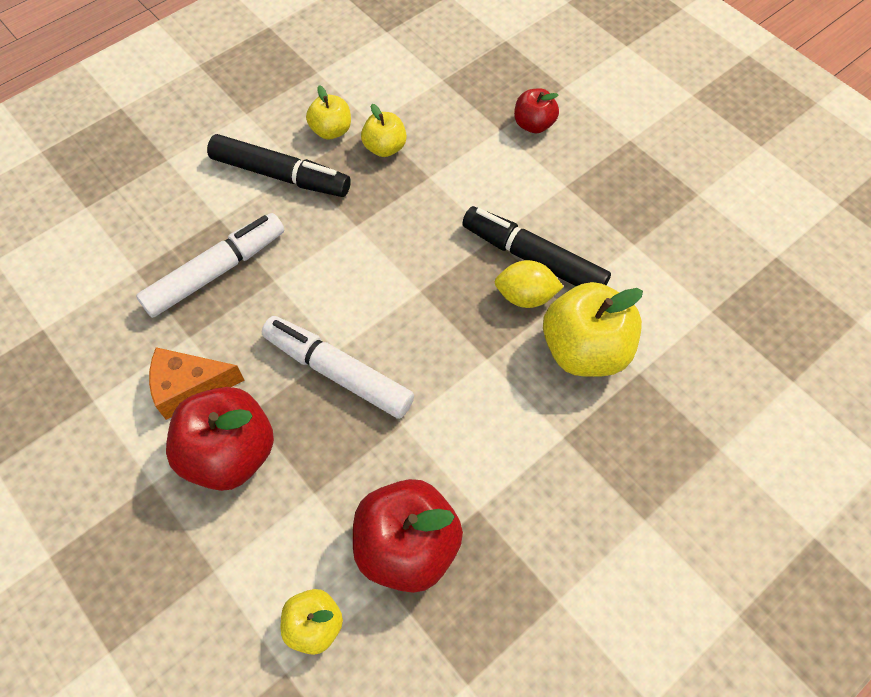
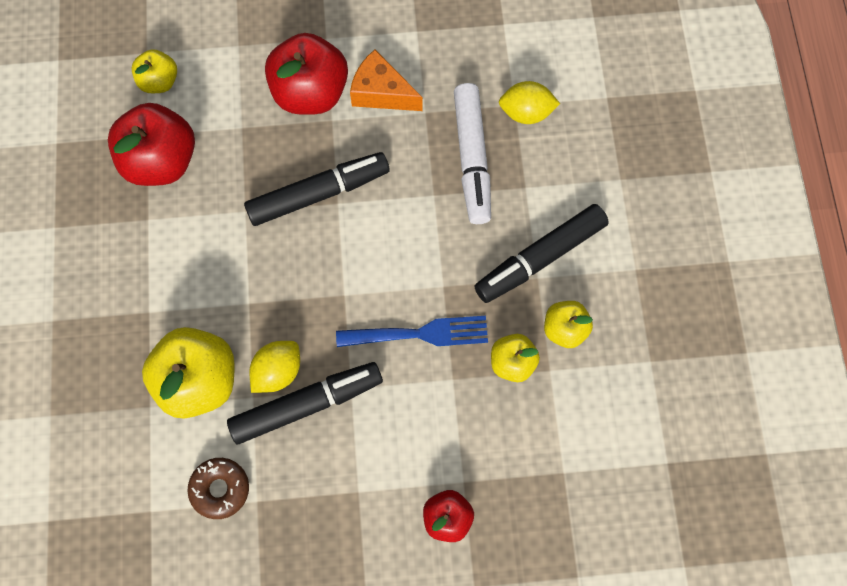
camera: 125 degrees right, 10 degrees up
(139, 257) = (526, 112): none -> yellow lemon
(189, 387) = (381, 93): orange cheese -> orange cheese turned 90 degrees counterclockwise
(338, 372) = (318, 194): white marker -> black marker
(410, 218) = (419, 334): none -> blue fork
(649, 274) = (220, 489): none -> brown donut

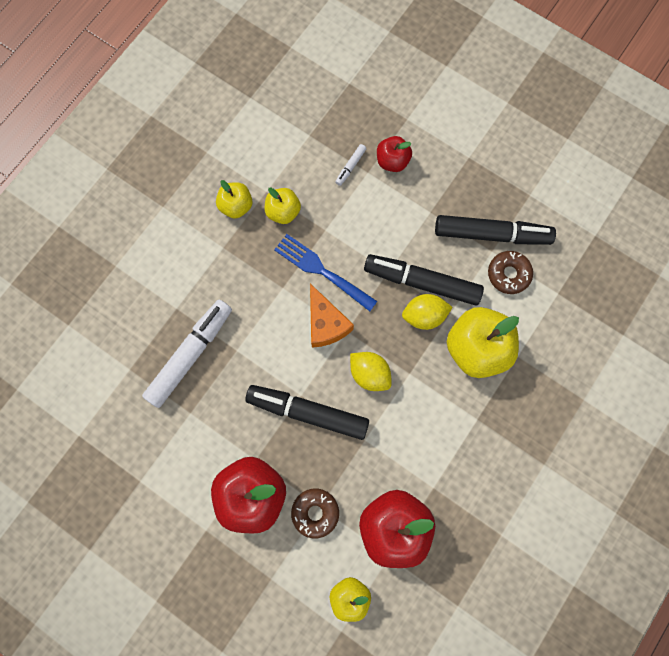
camera: 140 degrees left, 5 degrees up
(242, 120) = (315, 512): none -> brown donut
(381, 93) = (205, 452): orange cheese -> orange cheese (326, 323)
(487, 472) = (350, 167): none -> white marker
(526, 112) = (127, 357): yellow lemon -> yellow lemon (369, 373)
(540, 258) = (210, 257): black marker -> black marker (491, 234)

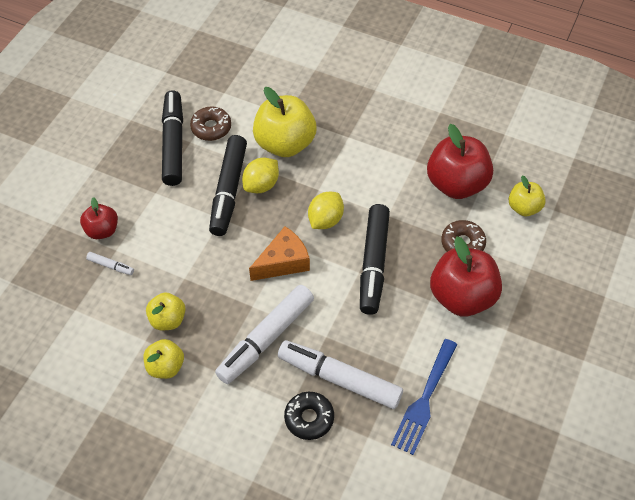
camera: 100 degrees left, 20 degrees down
(159, 321) = (309, 418): none -> black donut
(245, 295) = (266, 338): none -> white marker
(322, 271) = (229, 274): blue fork -> blue fork (424, 399)
(424, 315) = (261, 185): yellow lemon -> yellow lemon turned 60 degrees clockwise

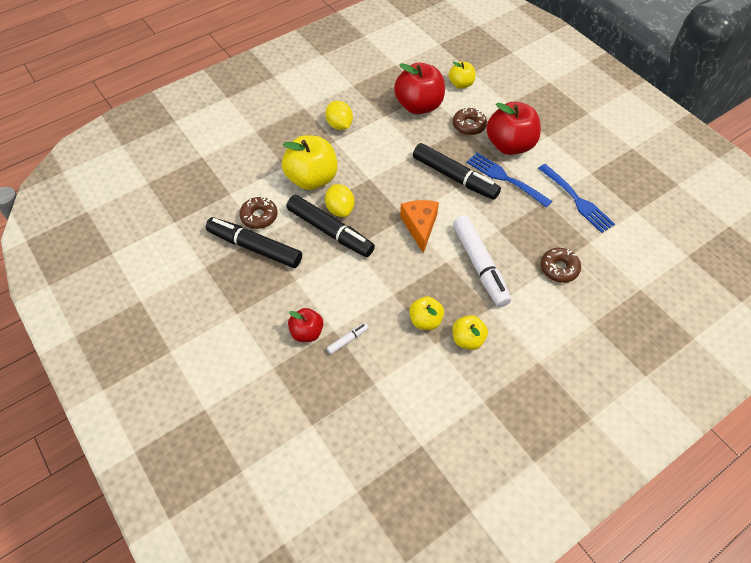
camera: 60 degrees left, 0 degrees up
(309, 418) = (559, 268): black donut -> brown donut
(325, 220) = (399, 186): yellow lemon -> yellow lemon (339, 125)
(339, 379) = (537, 237): white marker -> none
(406, 313) = (505, 178): none -> blue fork

